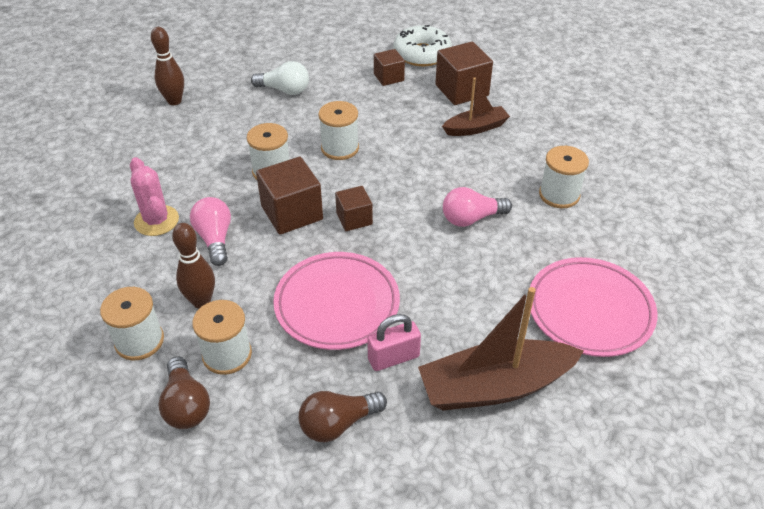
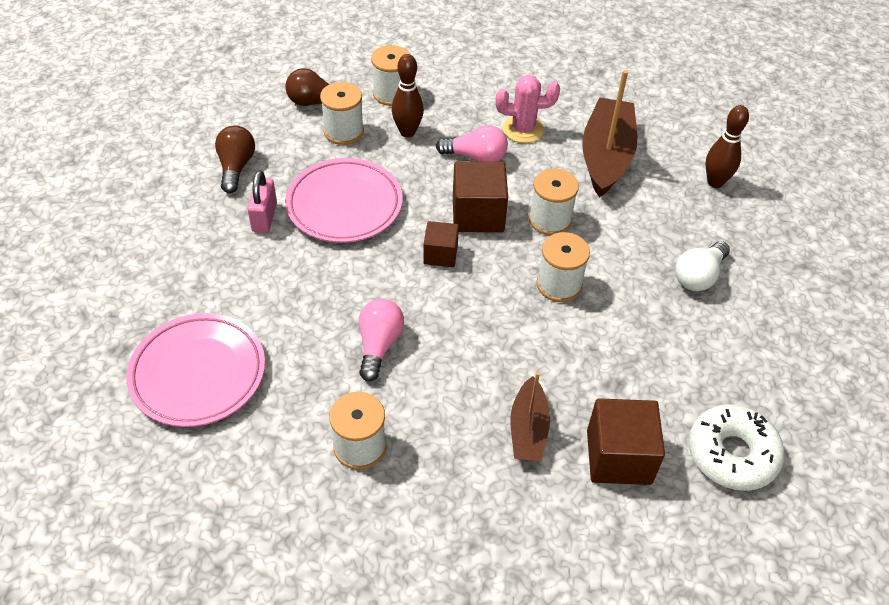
camera: 115 degrees right, 5 degrees up
(388, 77) = (685, 388): brown cube -> none
(494, 386) = (187, 264): brown boat -> brown boat (606, 156)

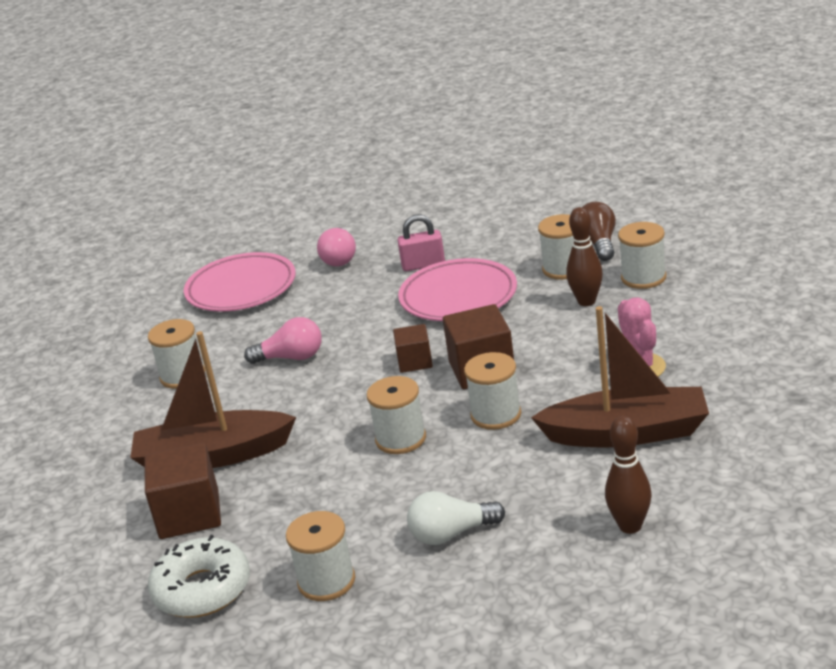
camera: 85 degrees right, 20 degrees down
(236, 167) = (481, 234): brown light bulb -> none
(476, 157) = (571, 349): pink light bulb -> pink light bulb (339, 258)
(528, 429) = (213, 456): brown boat -> brown boat, size x1.72
(698, 276) = (451, 534): white light bulb -> white light bulb turned 45 degrees counterclockwise
(739, 363) = (326, 581): none -> white spool

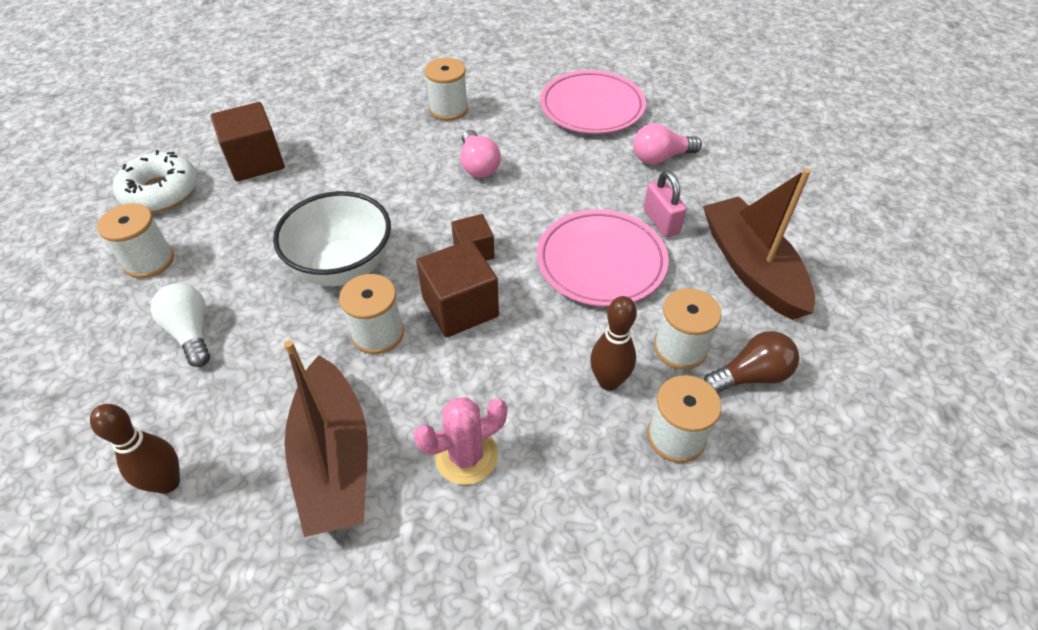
camera: 70 degrees right, 20 degrees up
(213, 456) = (331, 154): brown boat -> brown boat (751, 268)
(400, 439) = (343, 267): white spool -> white bowl

